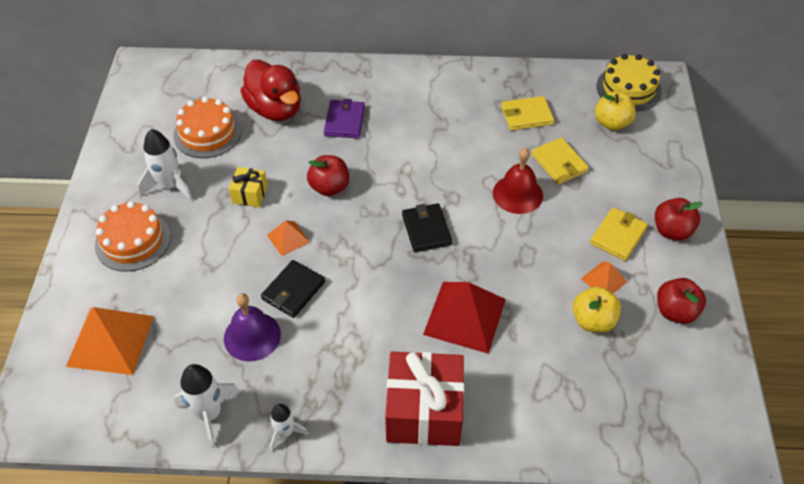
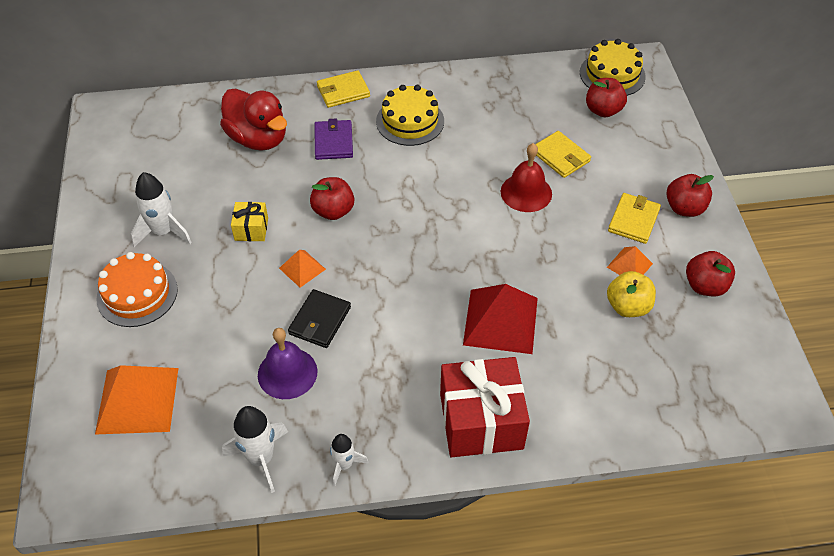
camera: 10 degrees left, 0 degrees up
(207, 133) = (191, 172): orange cake -> none
(421, 110) = (410, 121): none -> yellow cake
(426, 229) = (442, 240): black wallet -> none
(526, 115) = (517, 113): yellow wallet -> yellow wallet (343, 91)
(611, 123) = (603, 110): yellow apple -> red apple

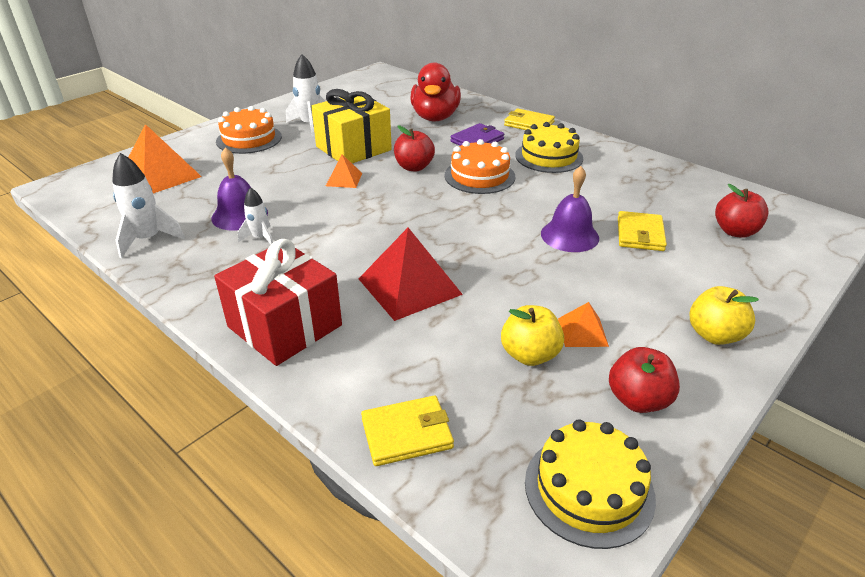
camera: 50 degrees right, 15 degrees down
(251, 229) = (353, 148): yellow gift -> yellow gift, size x2.07
(320, 321) = (304, 206): black wallet -> none
(344, 465) = (173, 277): white rocket -> white rocket (260, 238)
(393, 181) = (479, 176): none -> orange cake
(526, 192) = (569, 235): red bell -> purple bell
(612, 74) = (785, 217): yellow cake -> yellow cake (589, 489)
(633, 220) = (641, 308): yellow wallet -> yellow wallet (407, 433)
(684, 208) = (714, 335): red apple -> yellow apple

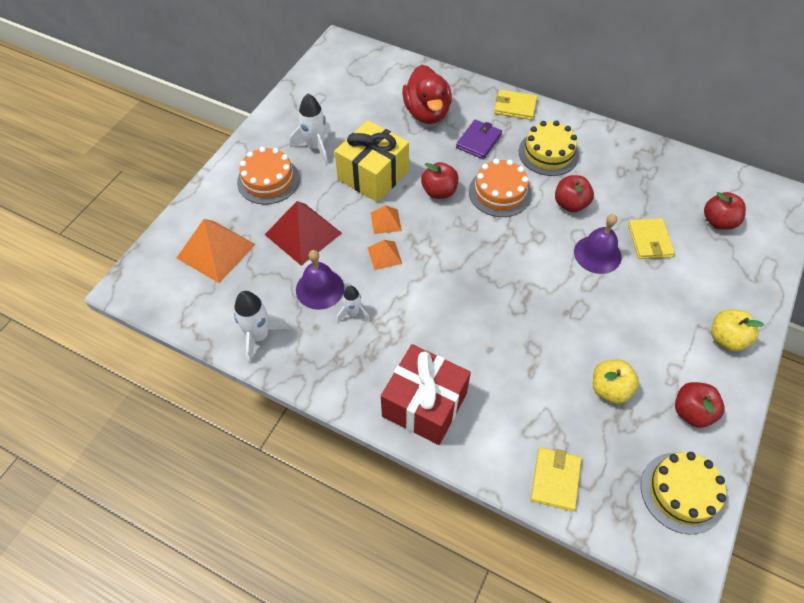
camera: 15 degrees left, 20 degrees up
(407, 433) = (555, 479): yellow wallet -> yellow wallet turned 45 degrees counterclockwise
(409, 286) = (498, 340): red pyramid -> red pyramid (303, 233)
(555, 194) = (570, 204): none -> red apple
(582, 332) = (638, 358): orange pyramid -> orange pyramid (384, 255)

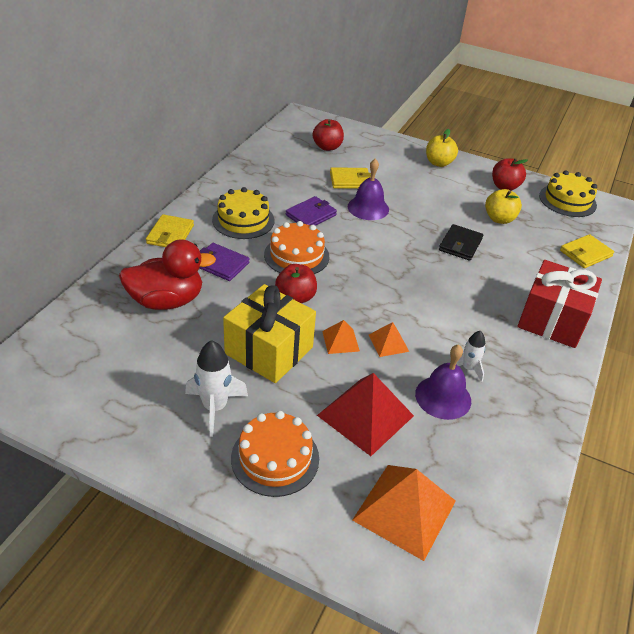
camera: 95 degrees left, 15 degrees down
(259, 336) = (520, 451): white rocket -> none
(545, 336) = (460, 245): none -> black wallet
(555, 479) = (585, 253): yellow wallet -> yellow wallet turned 45 degrees counterclockwise
(570, 204) = (311, 215): red apple -> purple wallet

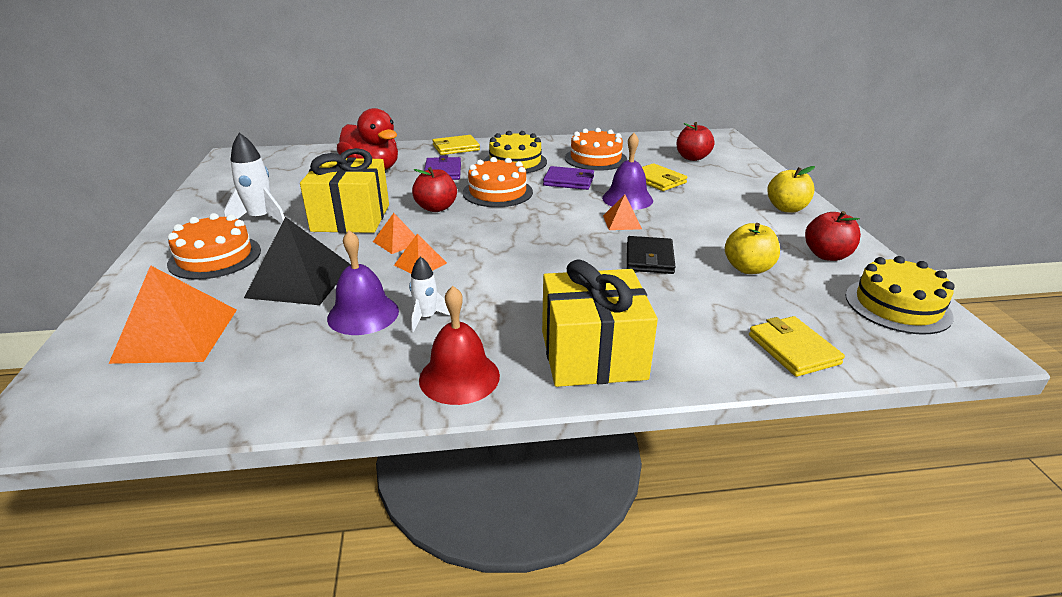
camera: 60 degrees right, 10 degrees down
(281, 183) = (595, 159): none -> orange cake
(365, 415) = (300, 280): red pyramid -> black pyramid
(401, 228) = (622, 222): none -> orange pyramid
(460, 245) = (649, 258): black wallet -> black wallet turned 75 degrees counterclockwise
(545, 381) = (459, 377): none -> red bell
(552, 320) = (593, 354): red gift -> yellow gift
(585, 253) = (793, 349): yellow wallet -> yellow wallet turned 45 degrees clockwise

